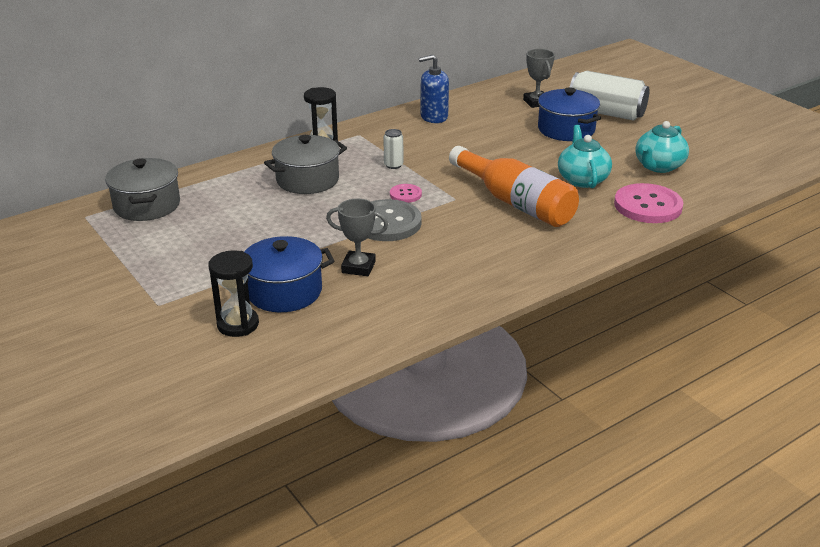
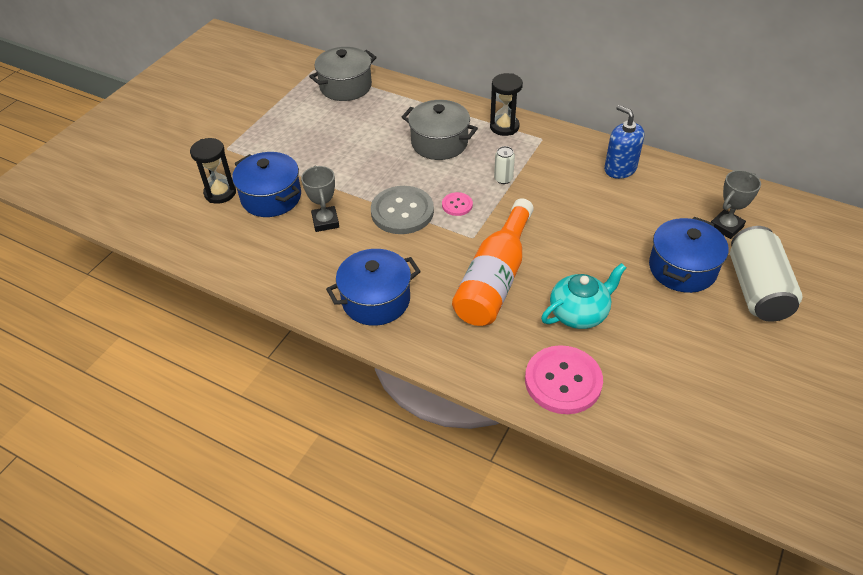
camera: 65 degrees right, 15 degrees up
(495, 265) = (376, 300): none -> blue pot
(658, 166) = (662, 368): turquoise teapot -> none

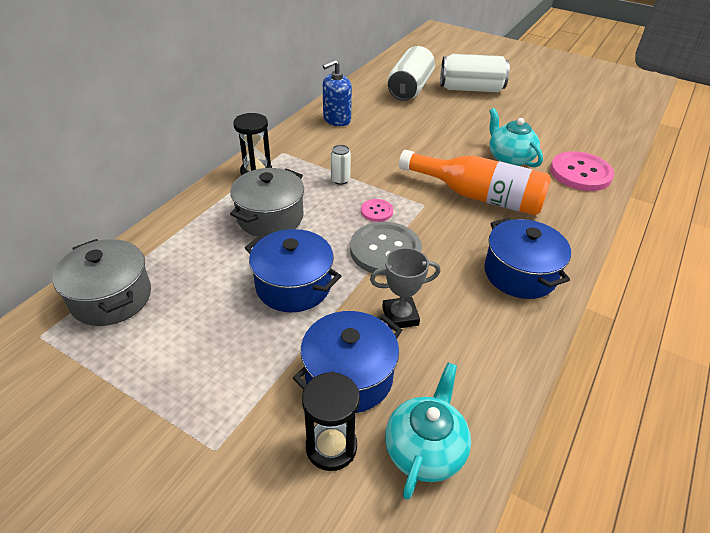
camera: 90 degrees left, 5 degrees down
(211, 234) = (425, 449): none -> turquoise teapot
(682, 268) = (454, 111): blue pot -> blue pot (293, 285)
(726, 227) = (409, 89): grey trophy -> white can

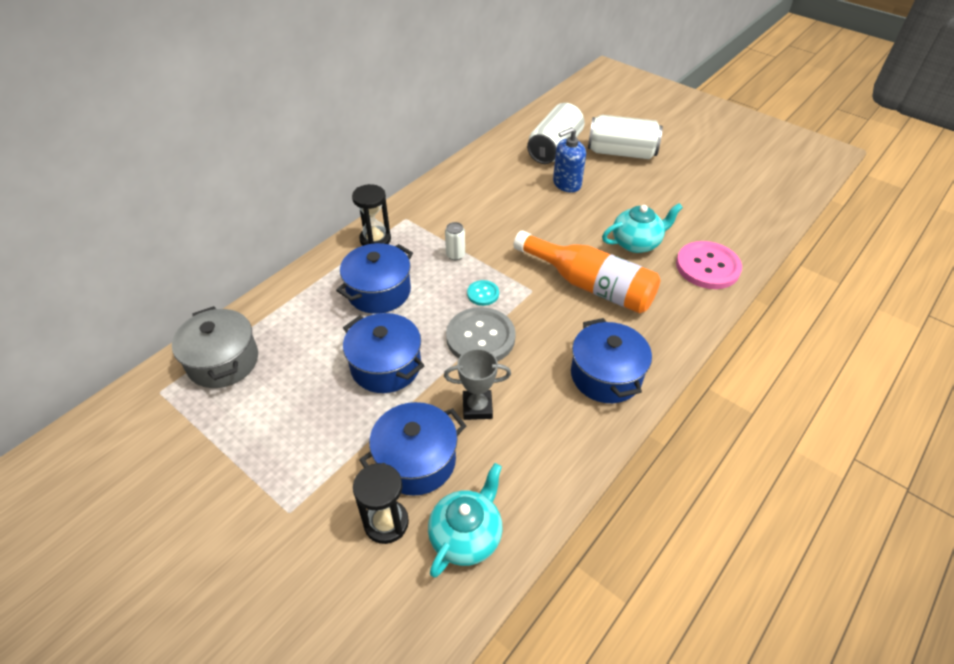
camera: 10 degrees right, 5 degrees up
(270, 217) = (379, 291): grey pot -> blue pot
(336, 119) = (468, 183): blue soap dispenser -> blue soap dispenser (566, 184)
(377, 211) = (483, 294): pink button -> turquoise button
(509, 158) = (636, 243): turquoise teapot -> turquoise teapot turned 90 degrees clockwise

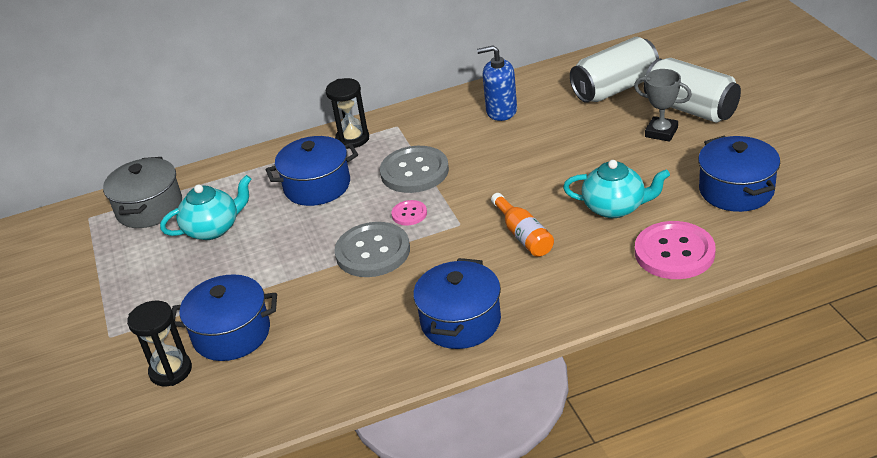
camera: 35 degrees right, 10 degrees down
(386, 366) = (270, 251): blue pot -> blue pot (736, 190)
(455, 255) = (414, 171): white can -> grey button
(466, 536) = (222, 404): turquoise teapot -> turquoise teapot (213, 229)
(477, 407) = (318, 309): grey trophy -> grey trophy (661, 132)
(483, 294) = (409, 214): turquoise button -> pink button
(566, 184) = (594, 128): blue soap dispenser -> blue soap dispenser (501, 111)
(590, 285) = (523, 235): orange bottle -> orange bottle, size x0.55

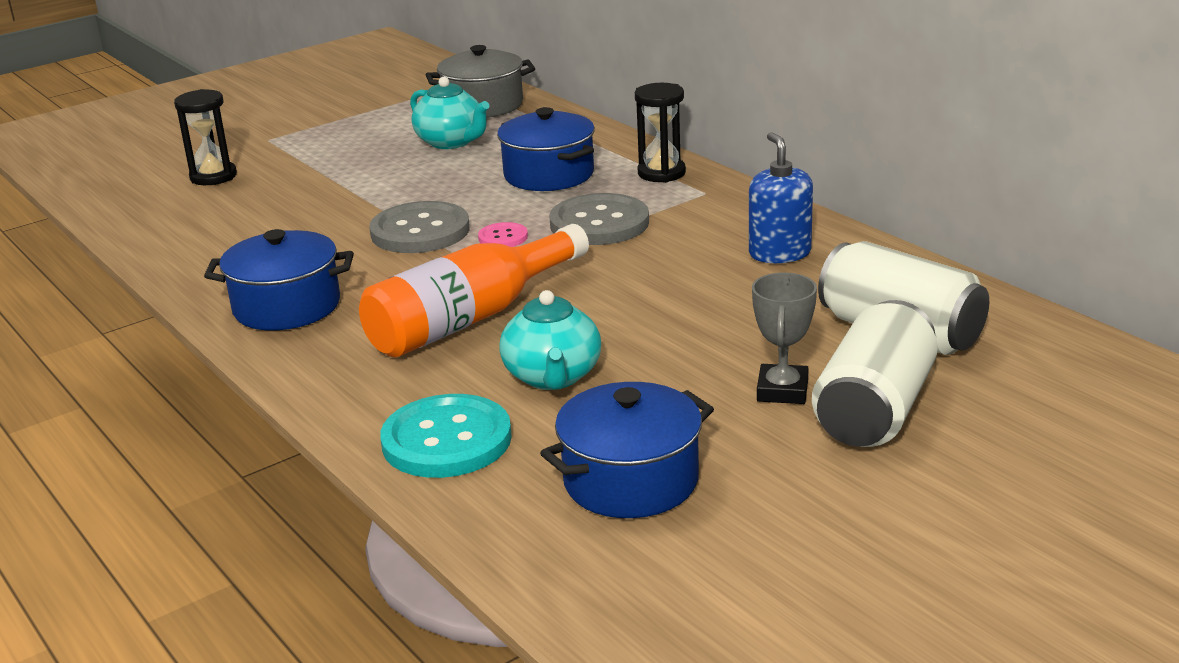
camera: 70 degrees right, 10 degrees down
(231, 334) = (269, 190): blue pot -> none
(523, 235) = (470, 318): orange bottle -> orange bottle, size x1.82
(674, 252) = (446, 440): pink button -> turquoise button

